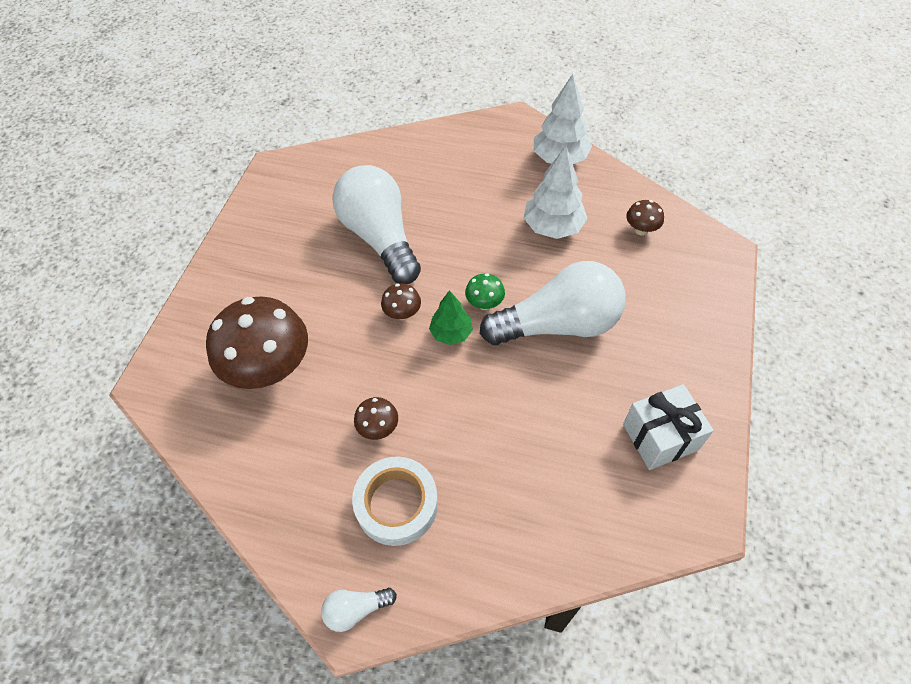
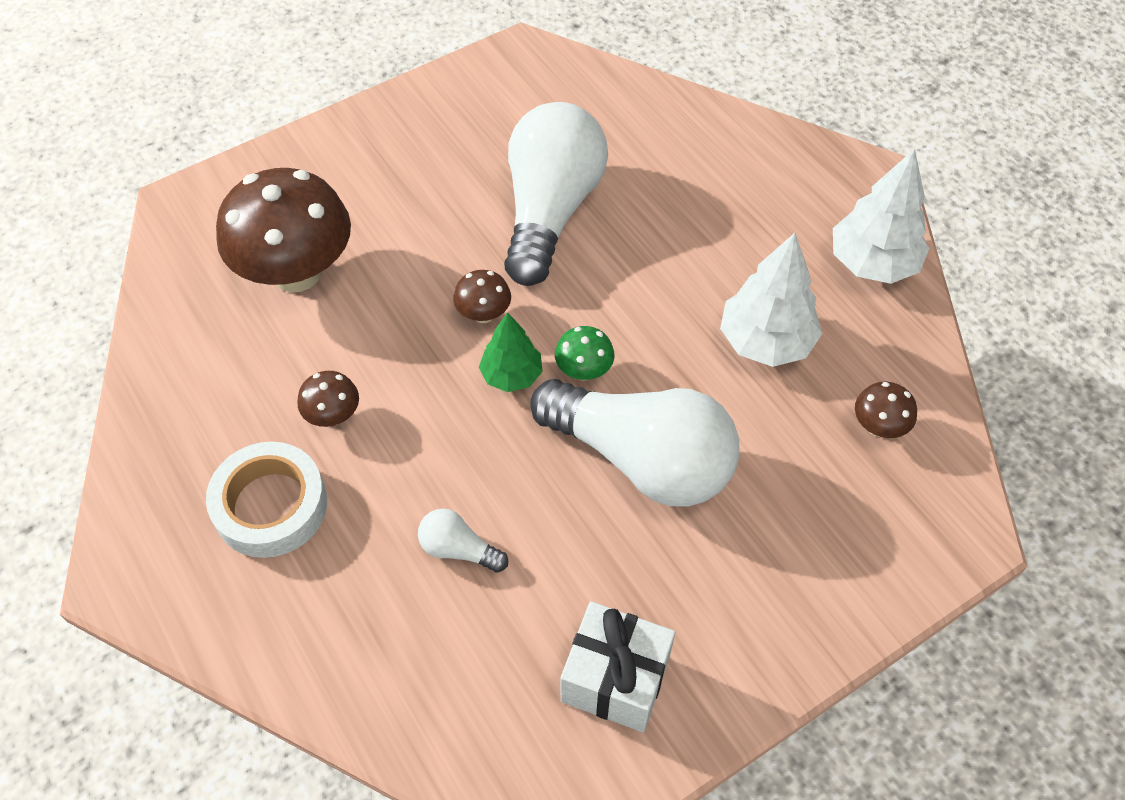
camera: 40 degrees right, 0 degrees up
(356, 609) = (133, 571): white light bulb -> white light bulb (458, 549)

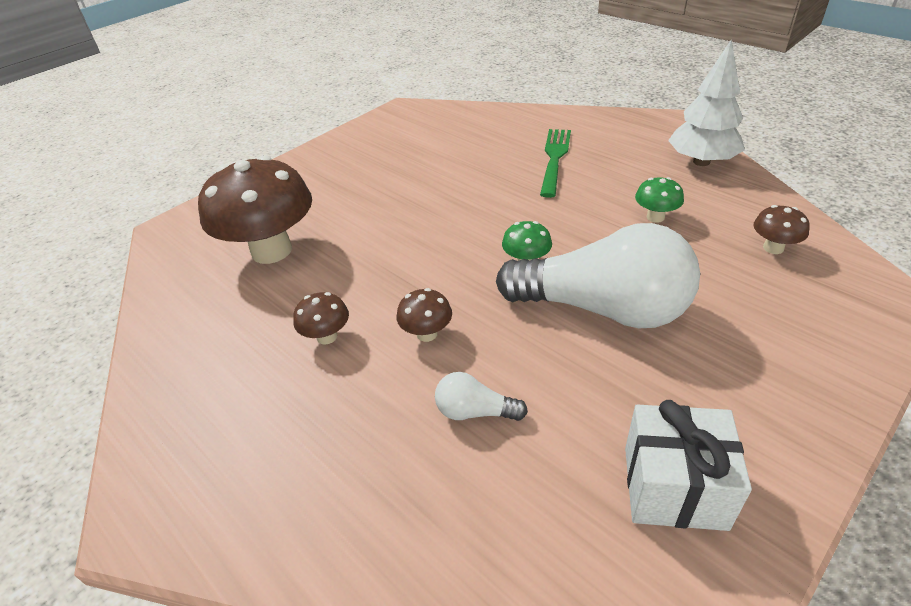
camera: 10 degrees left, 15 degrees down
(270, 506) = (285, 418): white tape -> none
(484, 314) = (431, 245): brown mushroom -> brown mushroom (427, 333)
(511, 375) = (469, 277): green tree -> none
(550, 210) = (457, 179): white light bulb -> none
(687, 207) = (555, 159): none -> green fork
(766, 341) = (655, 217): white tree -> green mushroom

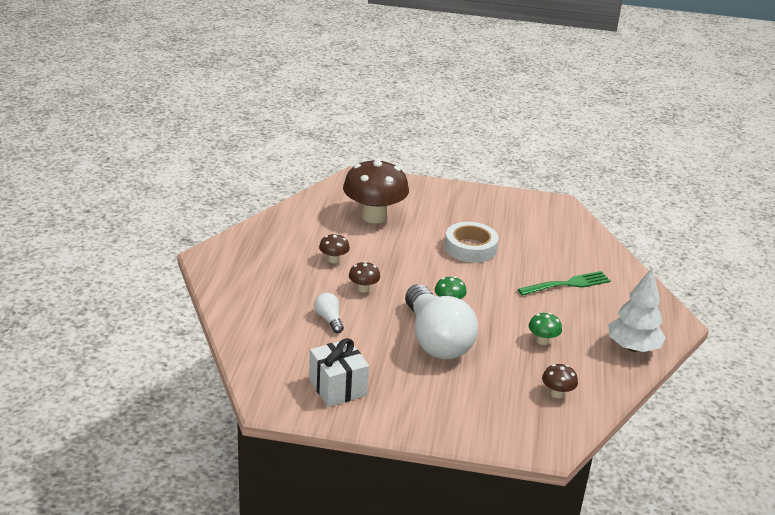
camera: 50 degrees right, 10 degrees down
(423, 198) = (470, 248): none -> white tape

